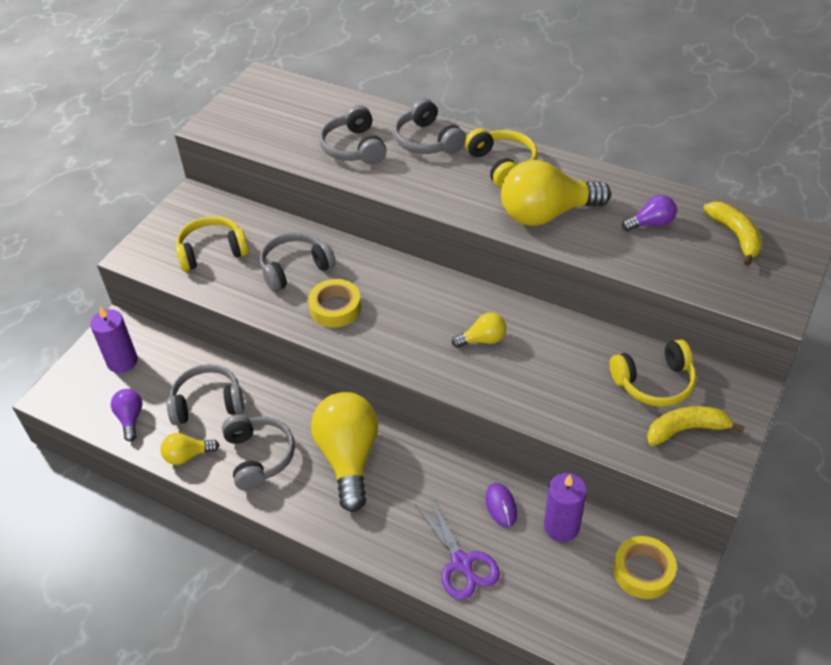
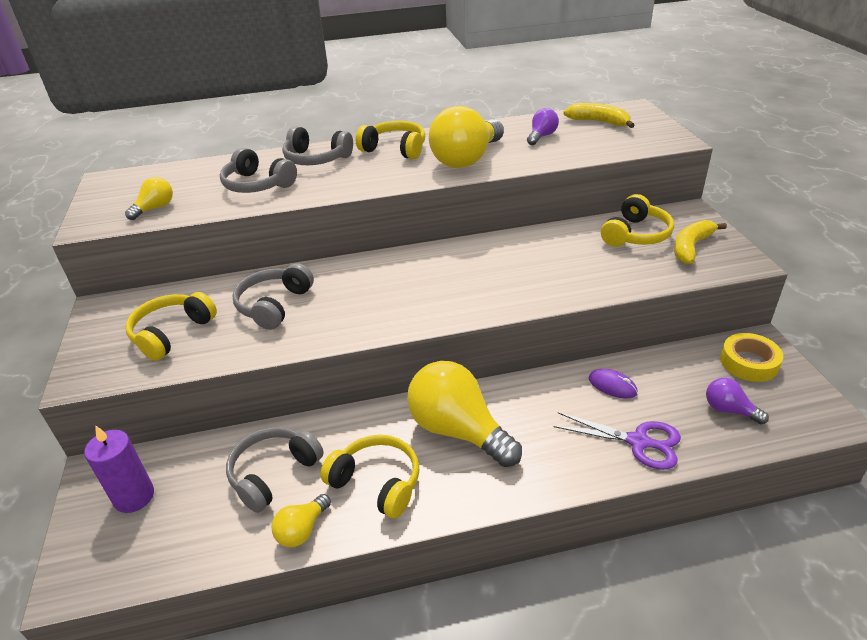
camera: 40 degrees left, 10 degrees down
(130, 418) = (199, 540): purple light bulb -> purple light bulb (729, 410)
(259, 457) = (377, 483): grey headphones -> yellow headphones
(335, 308) = (347, 312): yellow tape -> none
(483, 340) = (493, 271): yellow light bulb -> yellow light bulb (155, 208)
(561, 526) = (667, 371): purple candle -> none

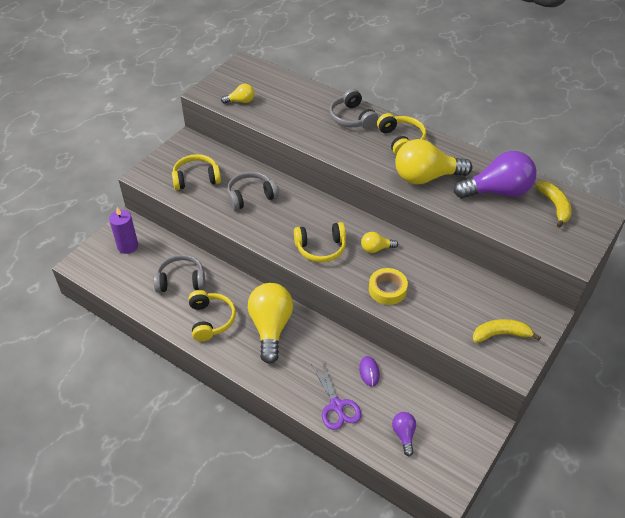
camera: 45 degrees right, 10 degrees up
(257, 185) = (301, 117): grey headphones -> none
(302, 530) = (163, 313): yellow light bulb -> yellow light bulb (376, 248)
(541, 136) = (497, 191): purple light bulb -> purple light bulb, size x2.10
(636, 234) = (484, 300): yellow headphones -> yellow headphones (321, 248)
(749, 362) = (459, 426): yellow tape -> yellow tape (387, 289)

